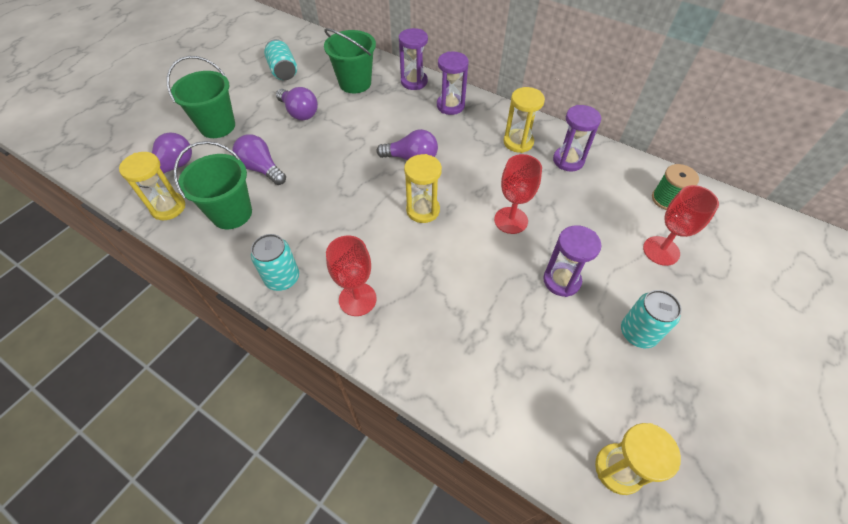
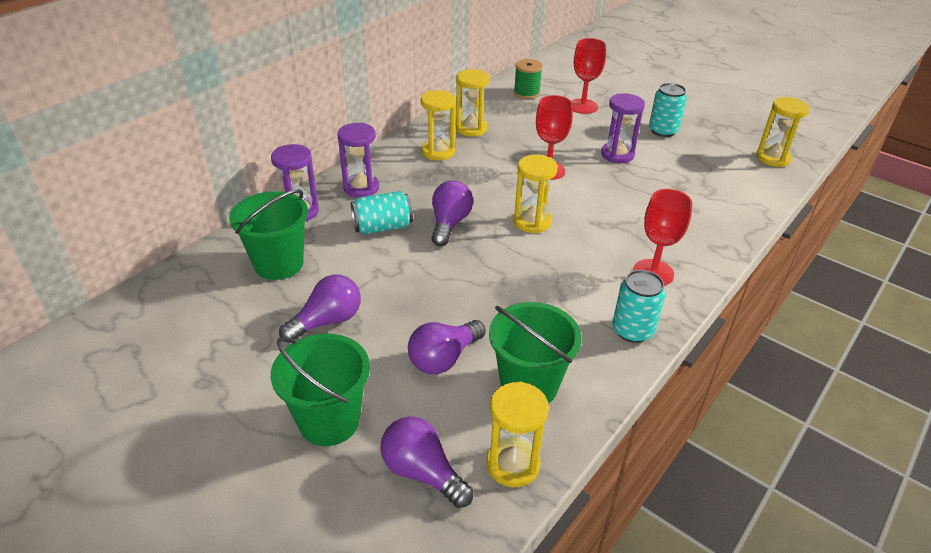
camera: 85 degrees left, 15 degrees down
(283, 71) = (207, 343): turquoise can -> turquoise can (382, 227)
(568, 160) = (471, 129): purple hourglass -> yellow hourglass

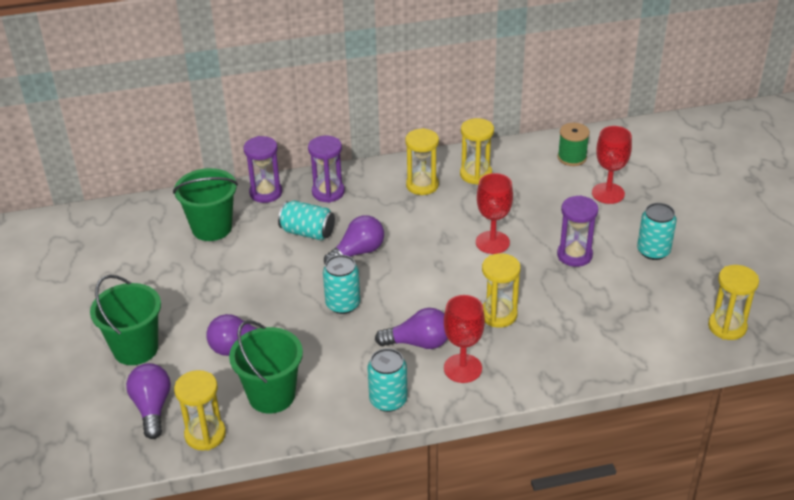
camera: 40 degrees right, 0 degrees up
(327, 321) = (199, 285): purple light bulb -> purple light bulb (418, 343)
(490, 271) = (343, 304): none -> turquoise can
(532, 222) = (421, 281): yellow hourglass -> yellow hourglass (498, 315)

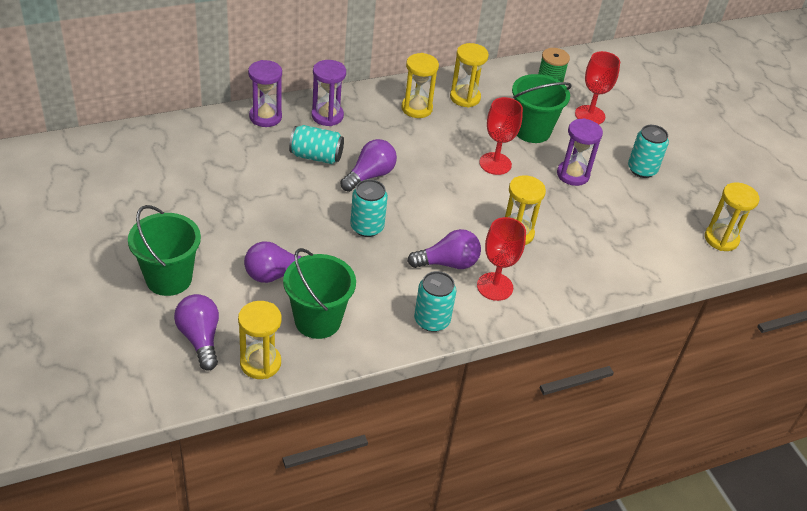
camera: 15 degrees left, 5 degrees up
(212, 228) = (219, 153): green bucket -> green bucket (532, 131)

